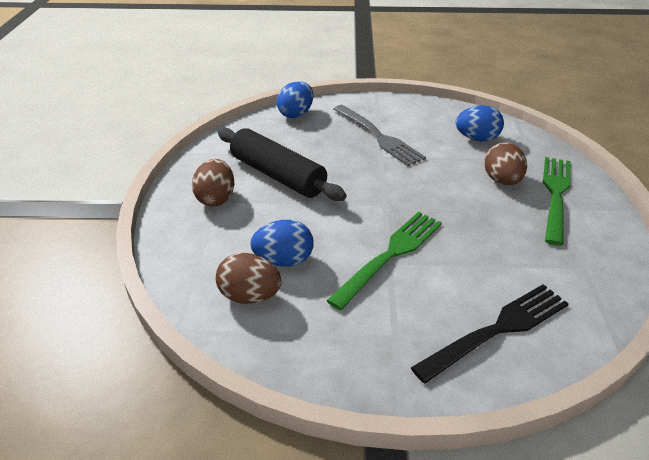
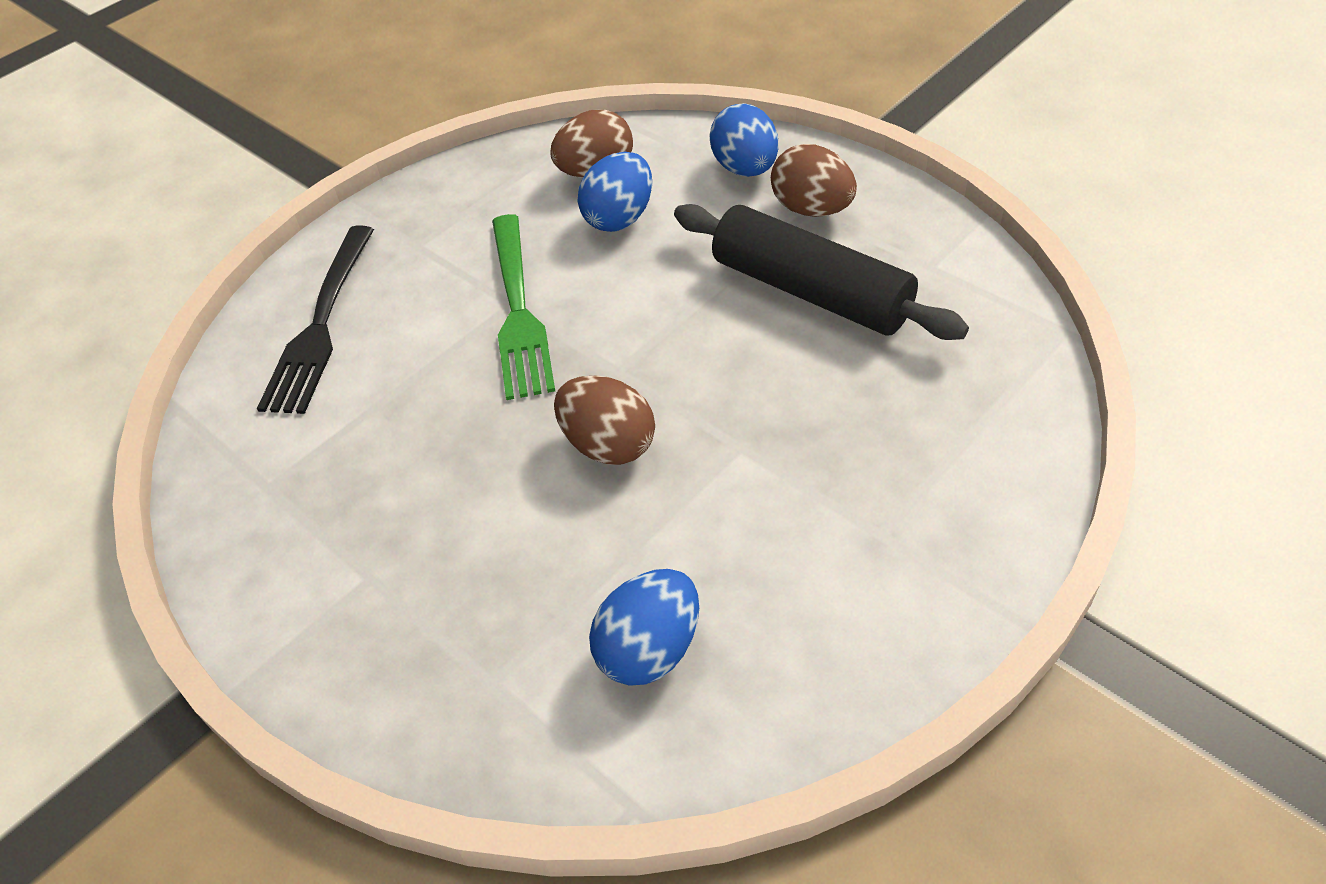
camera: 135 degrees right, 10 degrees up
(277, 175) = (811, 291): black rolling pin -> black rolling pin turned 45 degrees clockwise
(296, 114) = (1014, 413): blue egg -> blue egg (745, 169)
(378, 136) = (811, 488): grey fork -> none
(501, 181) = (500, 564): brown egg -> brown egg (608, 445)
(555, 195) = (387, 607): green fork -> none

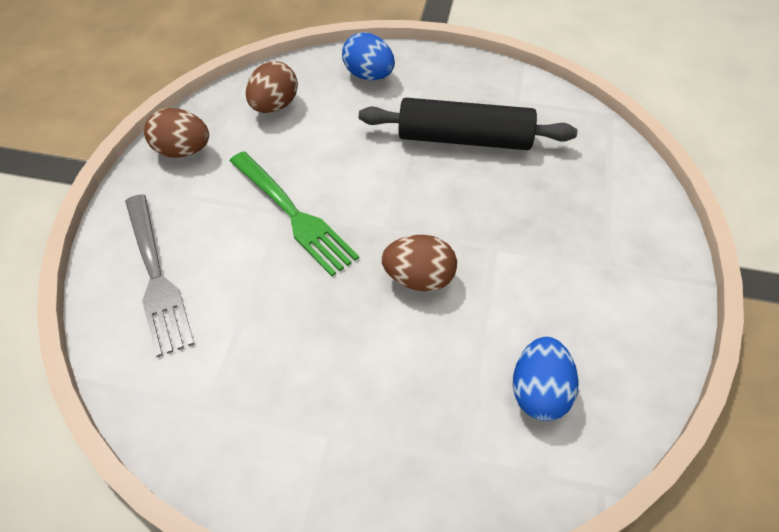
camera: 35 degrees left, 5 degrees up
(321, 324) = (156, 276): black fork -> grey fork
(619, 218) = (313, 131): blue egg -> none
(812, 209) = (427, 88): brown egg -> brown egg (183, 151)

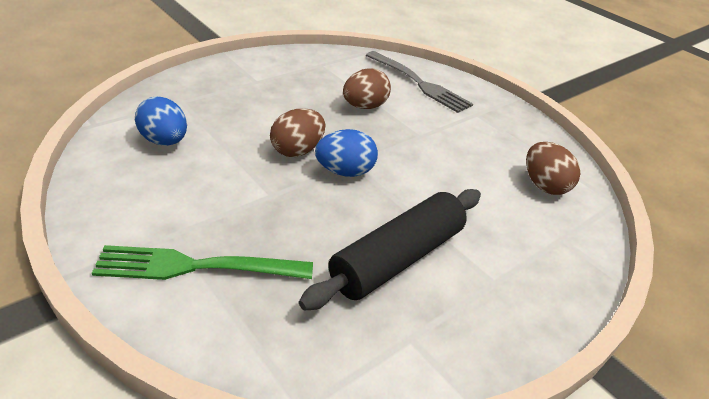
camera: 125 degrees right, 15 degrees down
(156, 276) = (419, 83): grey fork -> grey fork turned 150 degrees counterclockwise
(183, 151) = (523, 129): brown egg -> brown egg (364, 106)
(293, 214) = (413, 138): green fork -> green fork (197, 266)
(369, 75) = (548, 258): blue egg -> blue egg (345, 172)

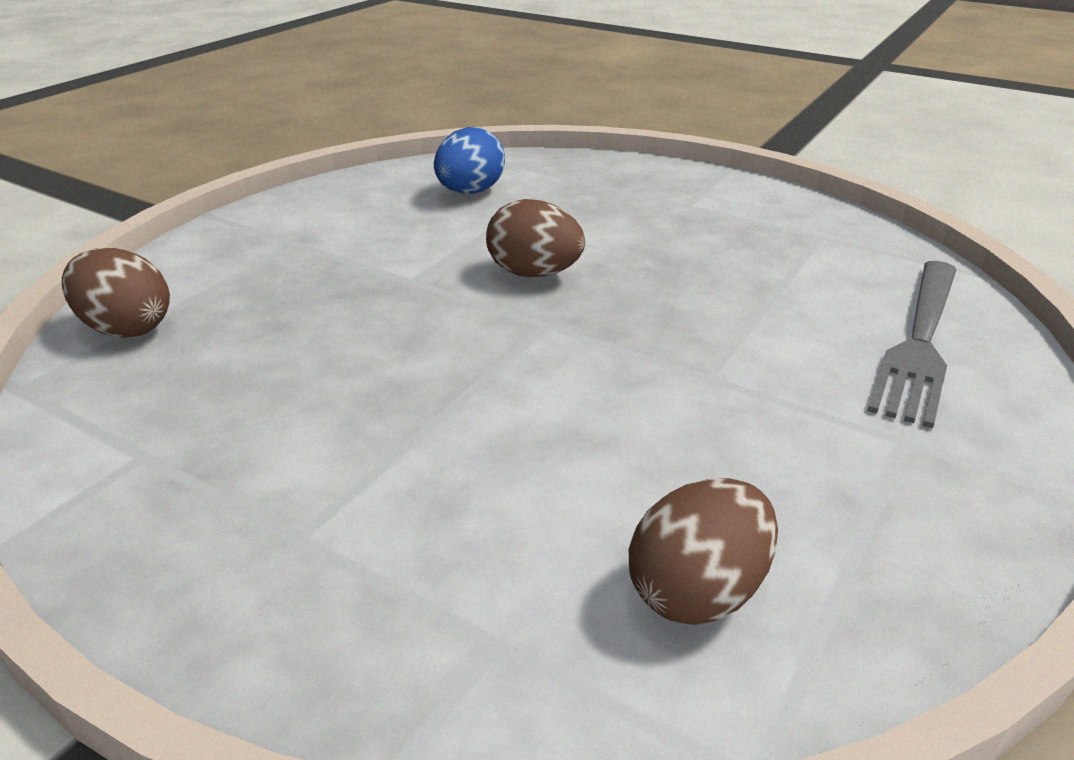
camera: 75 degrees right, 5 degrees down
(197, 266) = (242, 269): green fork -> none
(345, 172) = (514, 322): blue egg -> none
(364, 106) = (737, 301): brown egg -> brown egg (127, 328)
(397, 258) = (319, 411): black rolling pin -> none

